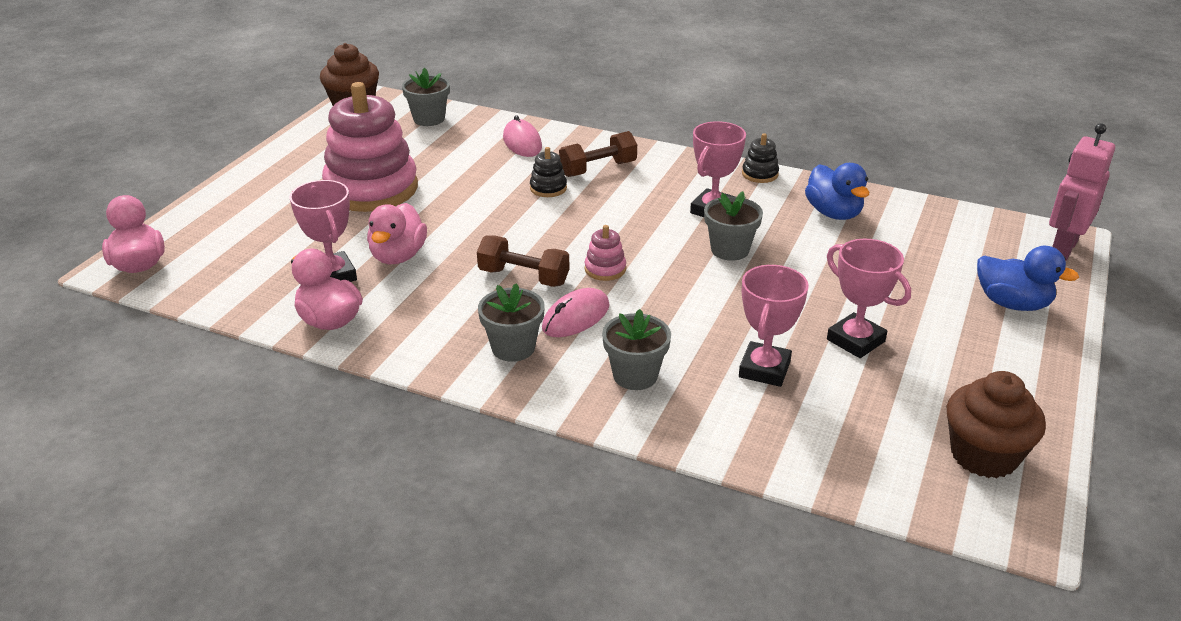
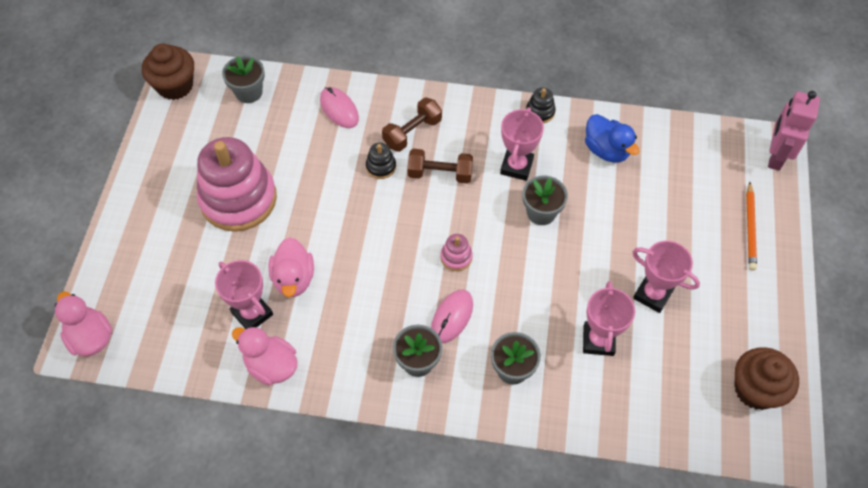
camera: 15 degrees left, 25 degrees up
(523, 277) = (398, 280): brown dumbbell -> brown dumbbell (440, 174)
(1012, 303) = (750, 228): blue duck -> orange pencil

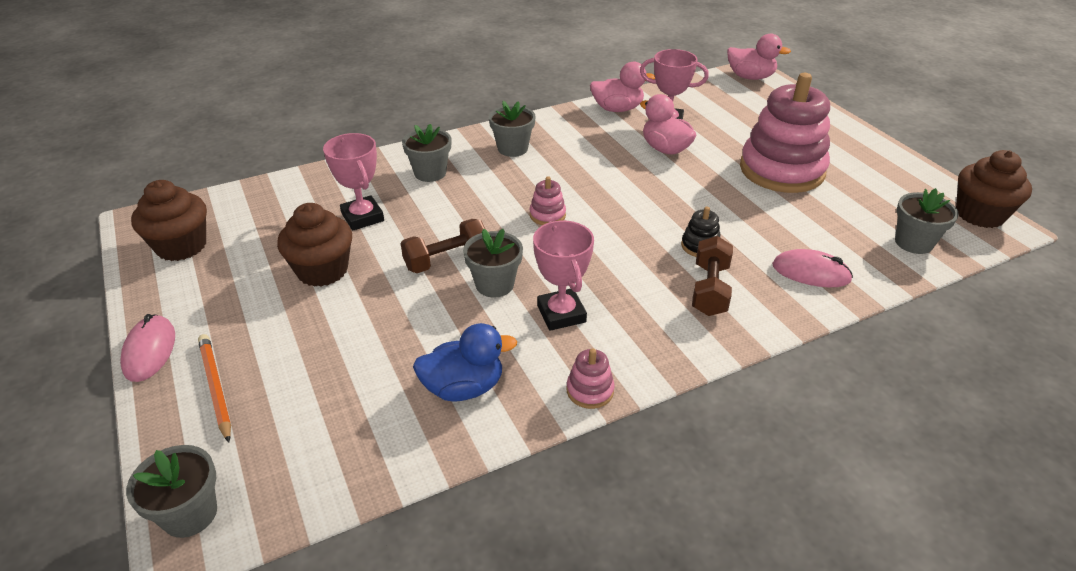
camera: 145 degrees right, 20 degrees down
(440, 174) = (635, 268): brown dumbbell -> brown dumbbell (446, 260)
(452, 317) = (511, 179): pink mouse -> pink mouse (150, 351)
(540, 112) = (590, 390): black stacking toy -> pink stacking toy
(606, 150) = (463, 387): blue duck -> blue duck turned 150 degrees clockwise
(652, 294) = (322, 270): pink trophy -> brown cupcake
(775, 156) = (190, 514): pink robot -> grey flower pot

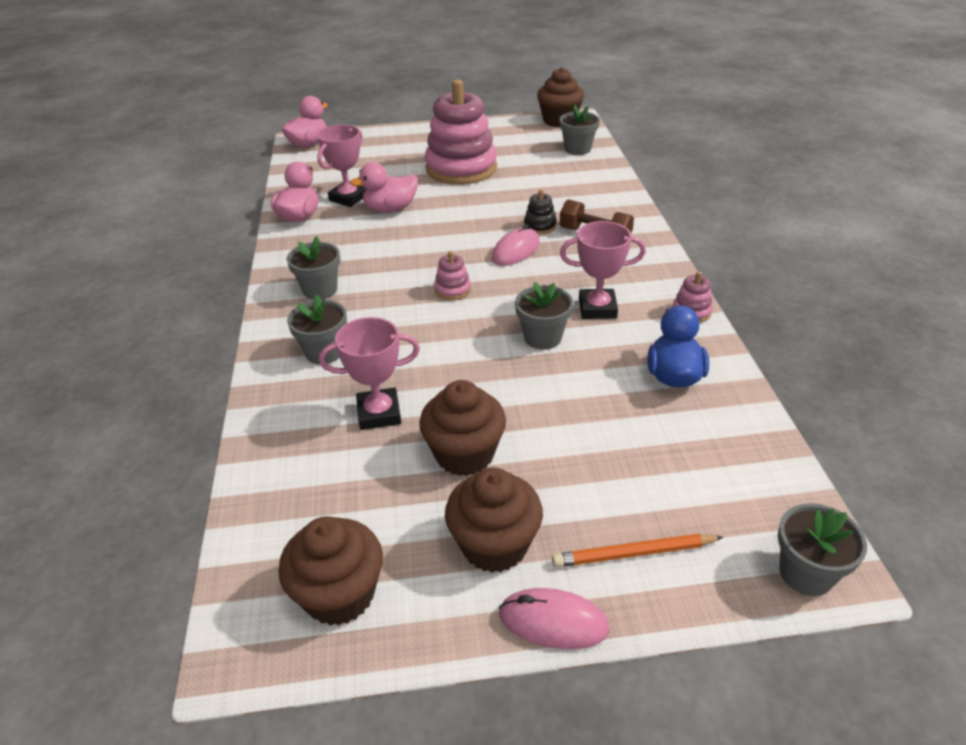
camera: 70 degrees left, 0 degrees up
(225, 306) = (494, 545): none -> brown cupcake
(446, 260) = (491, 361): brown dumbbell -> none
(811, 272) = (593, 192): pink mouse -> pink mouse (516, 251)

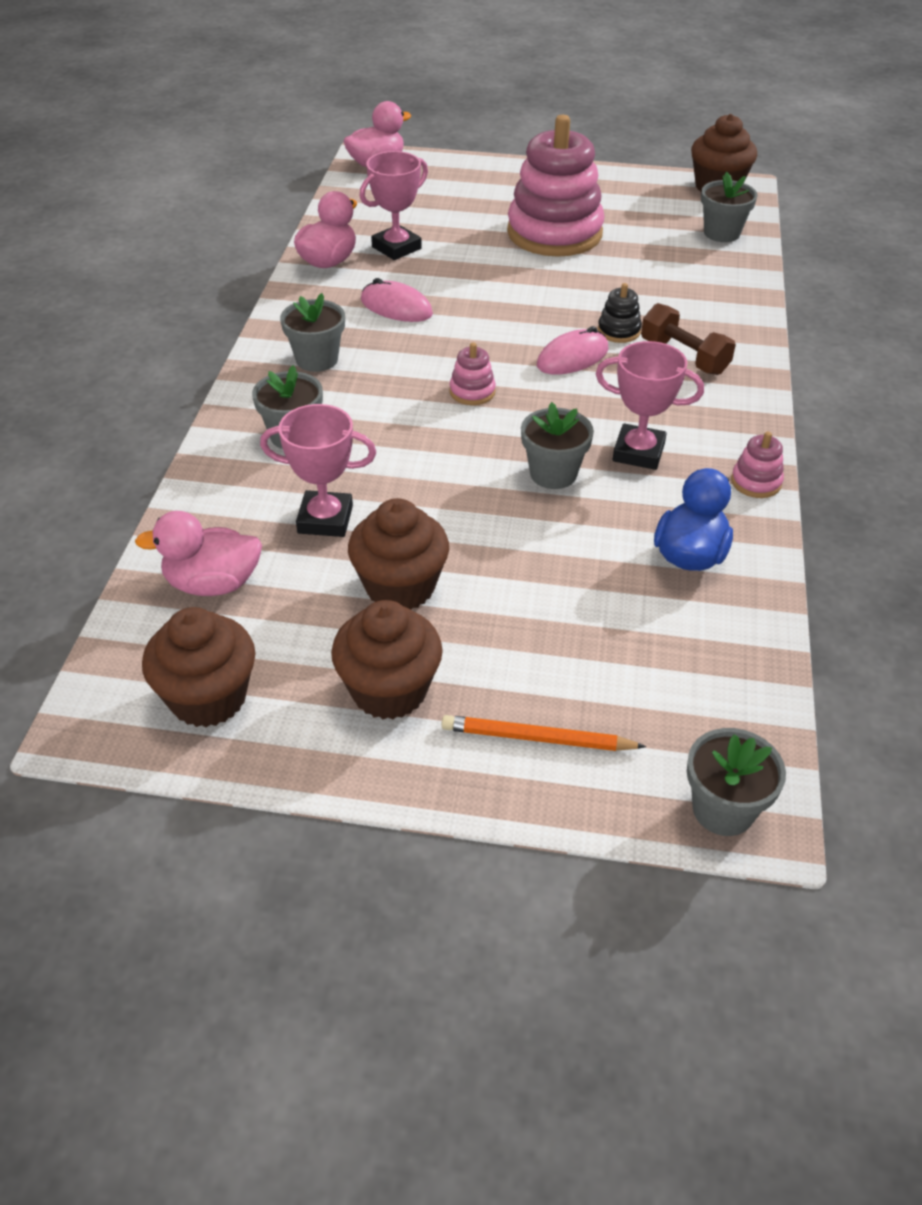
camera: 15 degrees right, 5 degrees up
(390, 209) = (442, 272): pink duck -> pink duck (213, 584)
(553, 621) = (415, 782): pink mouse -> pink mouse (396, 307)

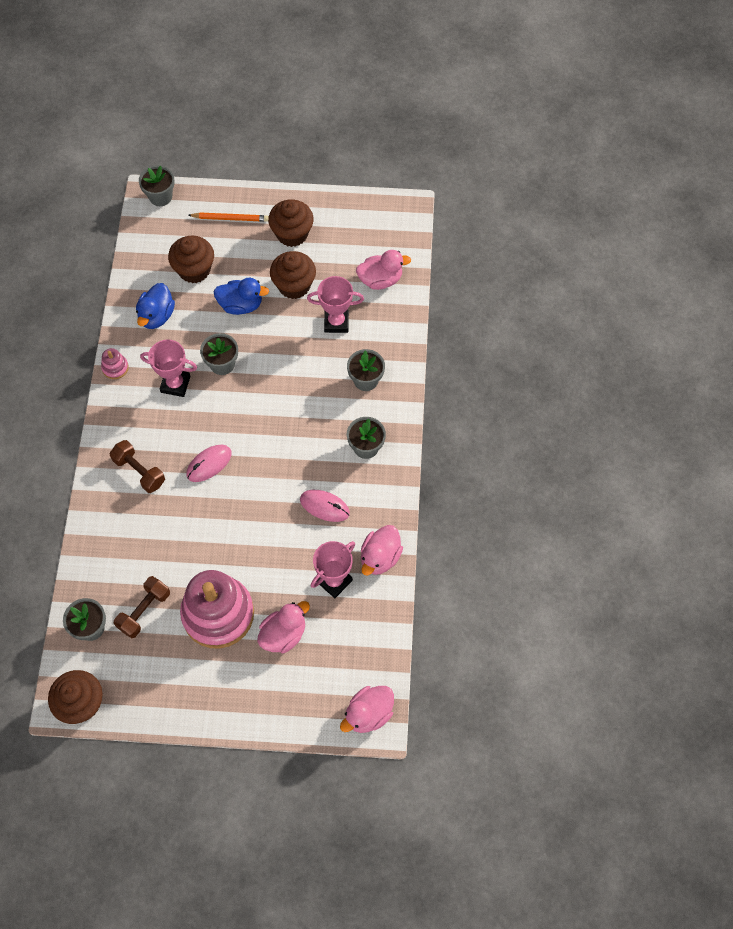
camera: 175 degrees right, 20 degrees up
(208, 698) = (366, 224): brown cupcake -> brown cupcake (194, 270)
(470, 215) = (283, 634): none -> pink duck
(472, 392) = (269, 426): pink stacking toy -> none
(515, 561) = (241, 305): none -> blue duck
(619, 331) = (178, 494): black stacking toy -> none
(653, 240) = (144, 611): none -> brown dumbbell

